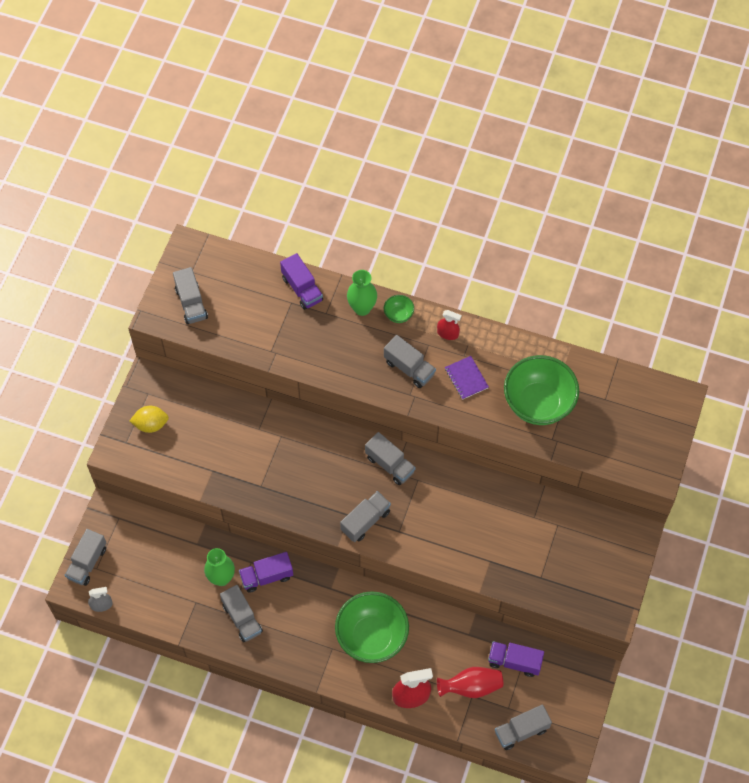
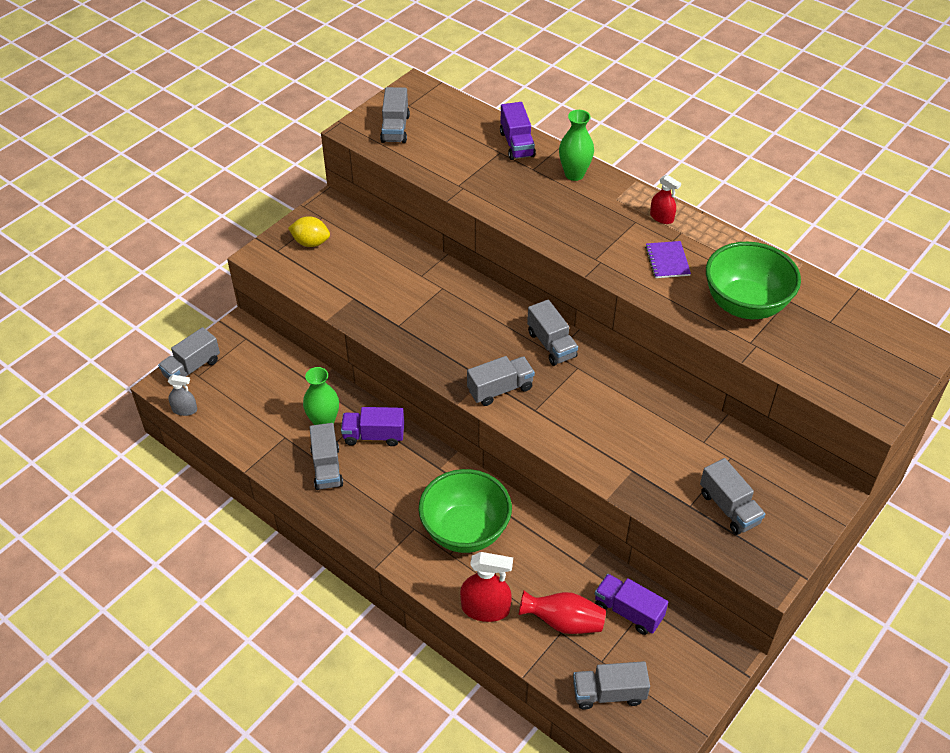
camera: 20 degrees right, 15 degrees down
(398, 315) = (612, 189): green bowl -> none
(409, 368) = (605, 236): grey truck -> grey truck (729, 508)

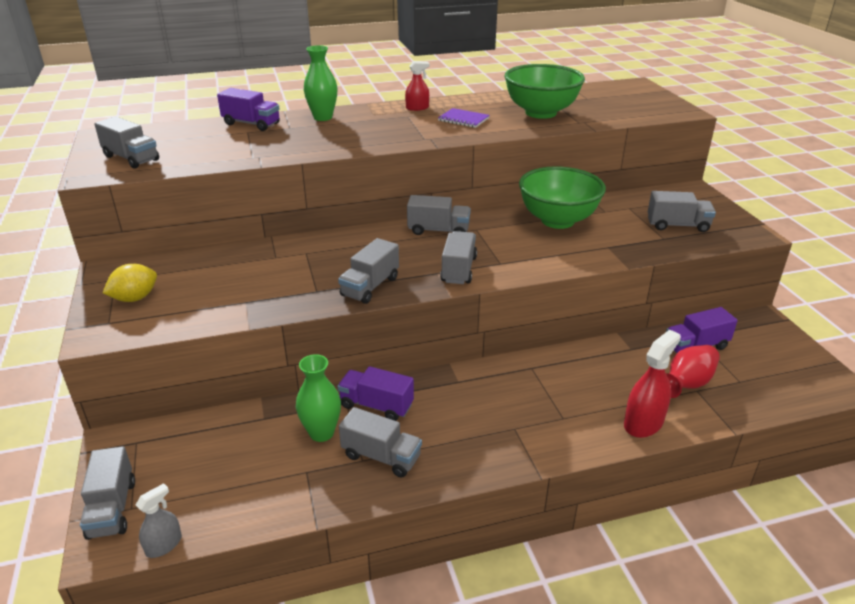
camera: 55 degrees left, 15 degrees down
(374, 435) = (376, 405): purple truck -> purple truck turned 75 degrees clockwise
(465, 531) = (544, 397): green bowl -> green bowl (557, 220)
(608, 693) = (776, 391): grey truck -> grey truck (370, 286)

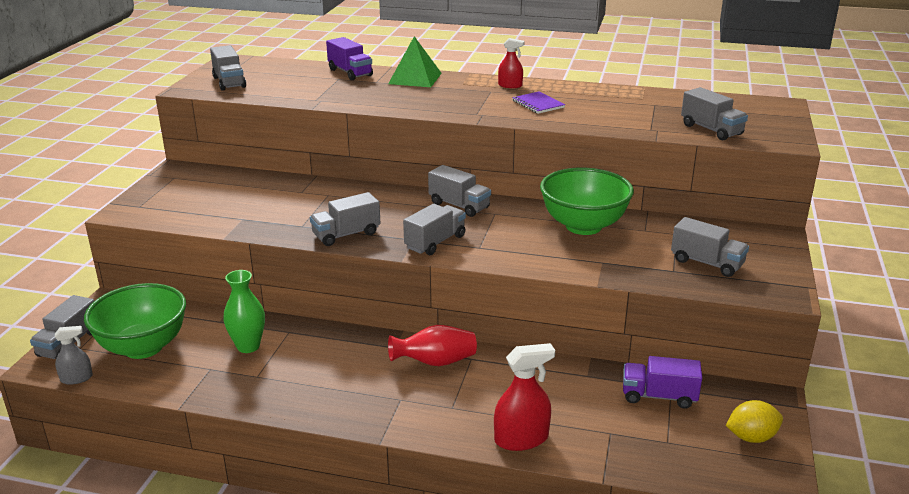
camera: 30 degrees right, 5 degrees down
(135, 298) = (172, 194): yellow lemon -> yellow lemon (751, 437)
(323, 117) = (415, 78): green vase -> green pyramid
(376, 405) = (309, 342): purple truck -> none
(381, 456) = (273, 379): grey truck -> grey truck (711, 130)
(541, 113) = (625, 113): green bowl -> green bowl (143, 347)
(686, 384) = (606, 424): red vase -> red vase (435, 362)

